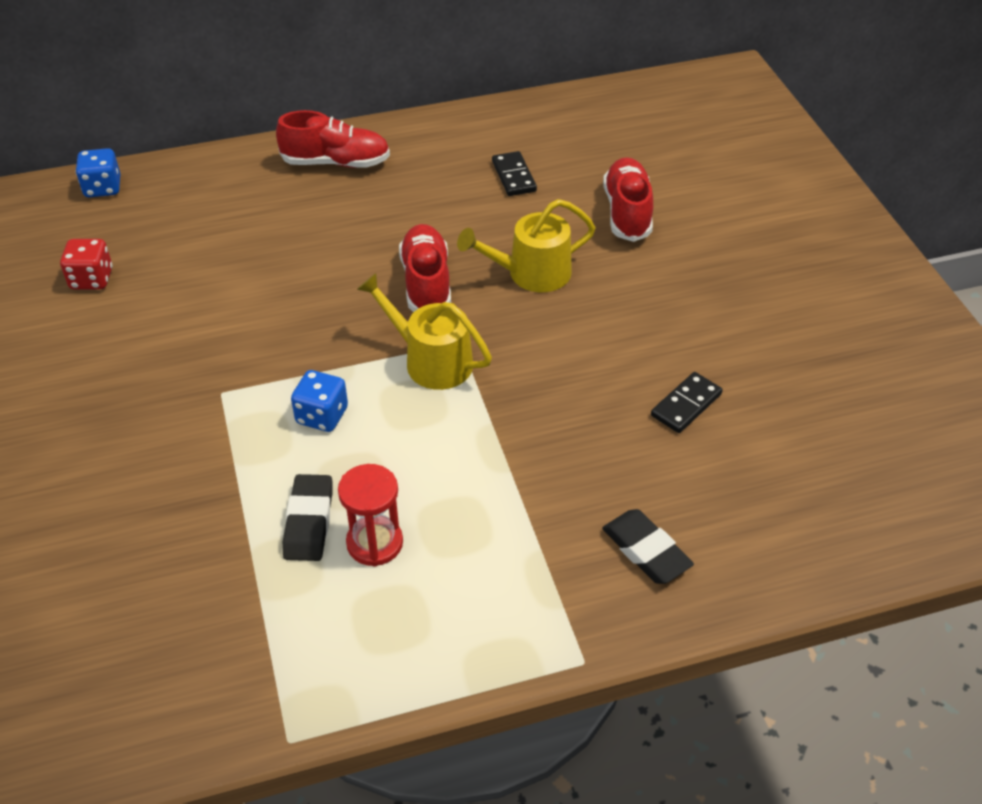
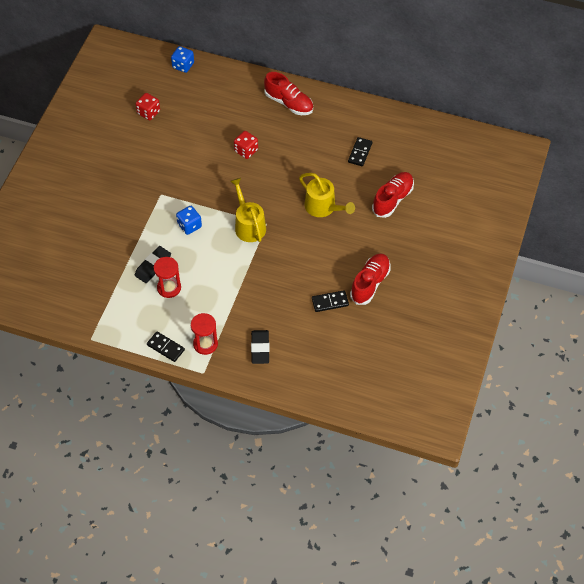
camera: 35 degrees right, 10 degrees up
(324, 255) = (246, 151): none -> red dice
(426, 283) = (276, 187): red shoe -> red shoe (370, 283)
(465, 659) = (165, 347): none -> black domino
(531, 273) = (323, 207): yellow watering can -> yellow watering can turned 150 degrees counterclockwise
(538, 604) = (205, 344): none -> red hourglass

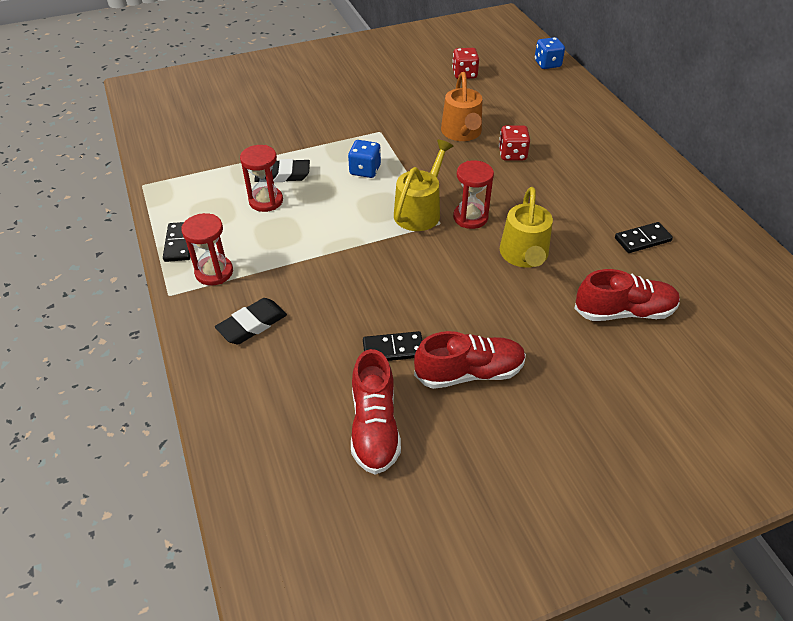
camera: 50 degrees right, 10 degrees down
(203, 158) = (462, 133): none -> orange watering can
(275, 208) = (470, 217): none -> red hourglass
(289, 103) = (616, 148): red shoe -> red shoe (374, 426)
(330, 302) = (393, 349): black domino -> black domino turned 45 degrees counterclockwise

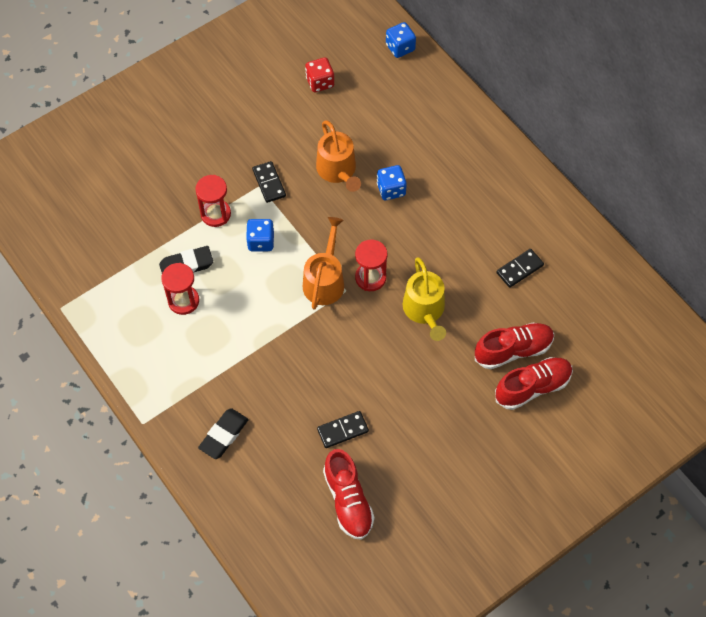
camera: 15 degrees left, 15 degrees up
(179, 243) = (127, 368): black domino -> black domino (269, 183)
(214, 272) = (170, 391): red hourglass -> red hourglass (215, 214)
(420, 211) = (325, 280): yellow watering can -> orange watering can
(469, 373) = (405, 437): red shoe -> red shoe (532, 387)
(512, 154) = (391, 189): red dice -> blue dice

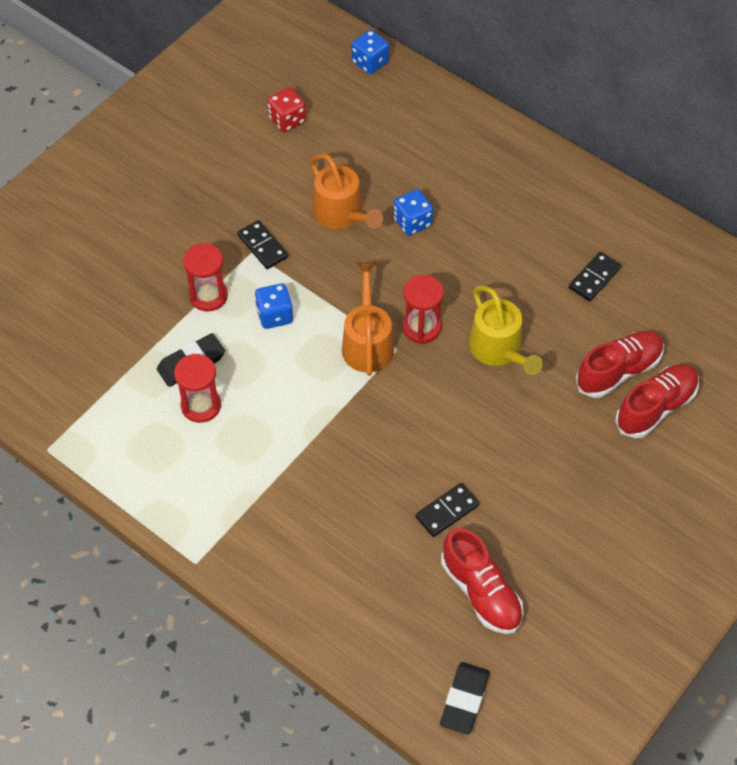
camera: 15 degrees left, 5 degrees down
(224, 435) = (302, 552): black eraser -> black eraser (464, 700)

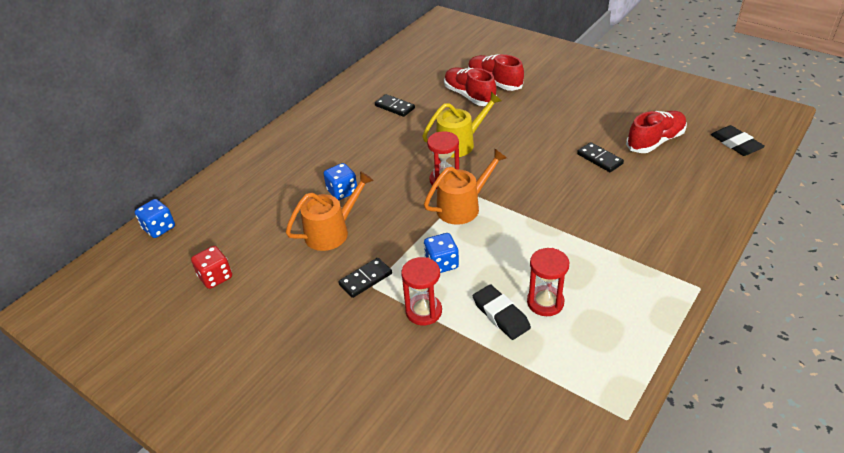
camera: 90 degrees left, 15 degrees down
(367, 343) = (463, 207): orange watering can -> orange watering can turned 150 degrees clockwise
(464, 700) = (736, 144): black eraser -> black eraser turned 45 degrees clockwise

